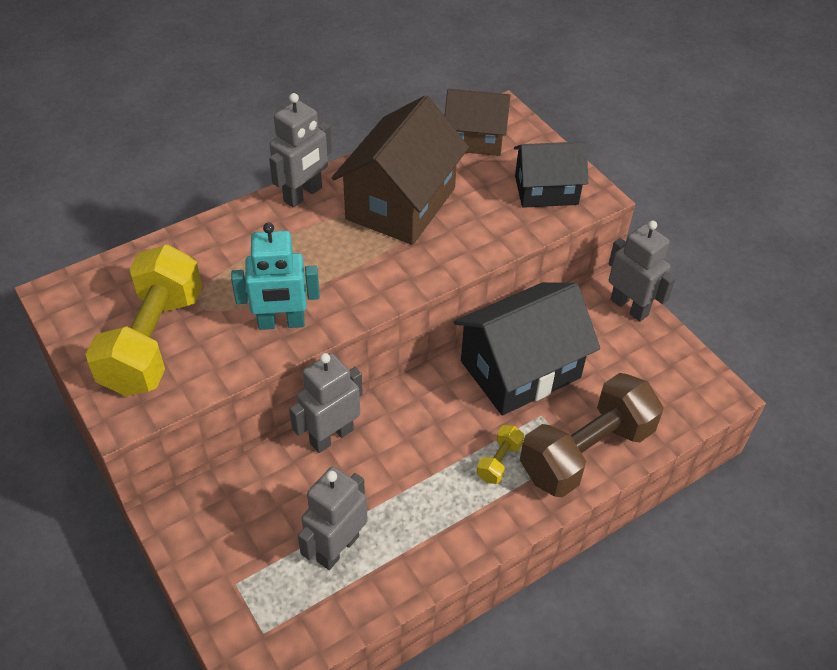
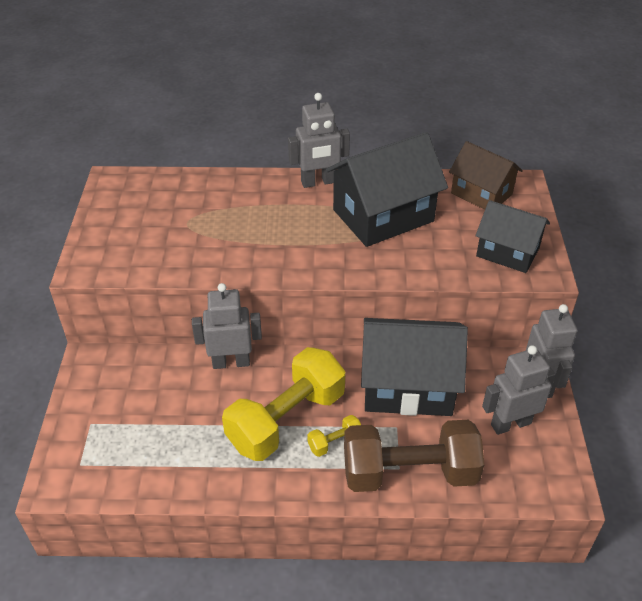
camera: 35 degrees right, 5 degrees down
(153, 341) = (140, 232): yellow dumbbell -> yellow dumbbell (286, 420)
(281, 323) = (228, 258): turquoise robot -> none
(337, 548) = (171, 438): grey robot -> grey robot (510, 424)
(401, 203) = (383, 215): brown house -> black house

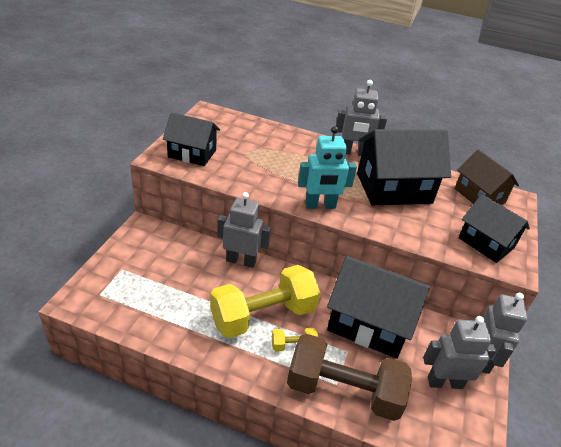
camera: 15 degrees right, 5 degrees down
(121, 247) = (192, 153): none -> black house
(308, 267) = (320, 206): none -> turquoise robot

